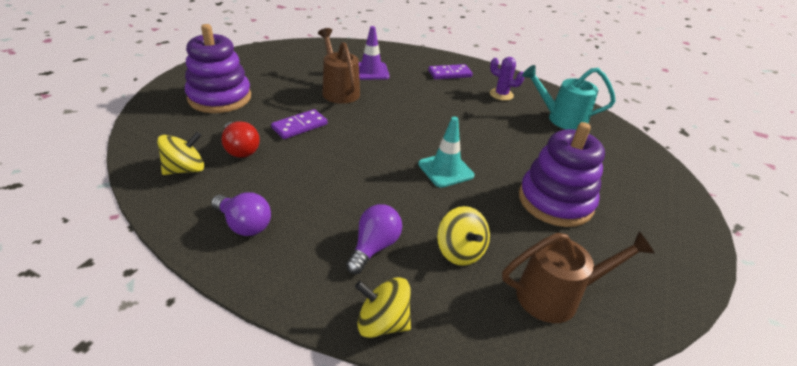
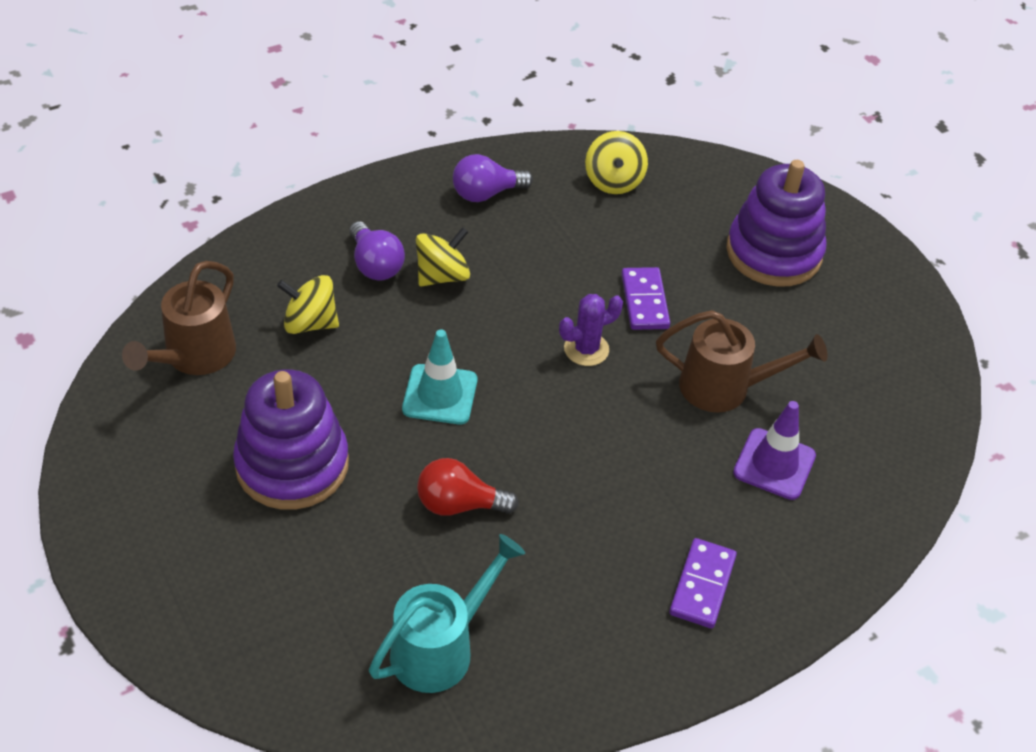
camera: 125 degrees right, 10 degrees up
(240, 149) = (625, 232): red light bulb -> red light bulb (459, 504)
(382, 322) = (292, 229): yellow spinning top -> yellow spinning top (442, 276)
(501, 94) = (577, 615): purple cactus -> purple cactus (586, 349)

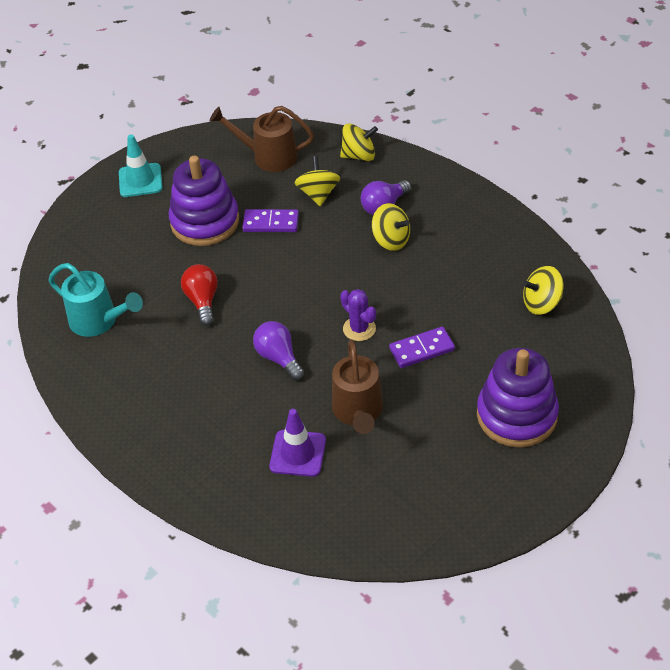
camera: 80 degrees right, 0 degrees up
(258, 261) = (359, 155): none -> yellow spinning top
(440, 394) = (286, 268): turquoise traffic cone -> turquoise traffic cone (140, 180)
(486, 193) = (484, 239): purple light bulb -> purple light bulb (279, 358)
(702, 585) = (180, 433): purple domino -> purple domino (271, 223)

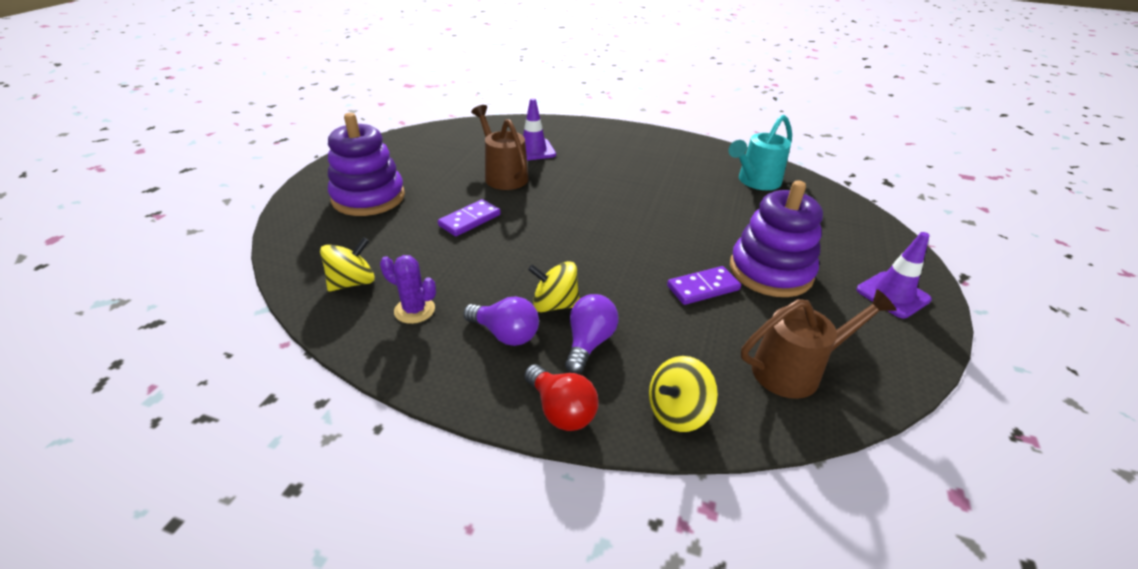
camera: 150 degrees right, 10 degrees down
(99, 321) = (755, 182): turquoise watering can -> turquoise watering can turned 45 degrees counterclockwise
(140, 180) = (892, 295): turquoise traffic cone -> purple traffic cone
(202, 301) = (692, 210): red light bulb -> red light bulb (561, 410)
(279, 358) = (591, 190): purple light bulb -> purple light bulb (505, 334)
(318, 194) = (682, 336): yellow spinning top -> none
(359, 329) = (536, 222): purple cactus -> purple cactus (414, 310)

